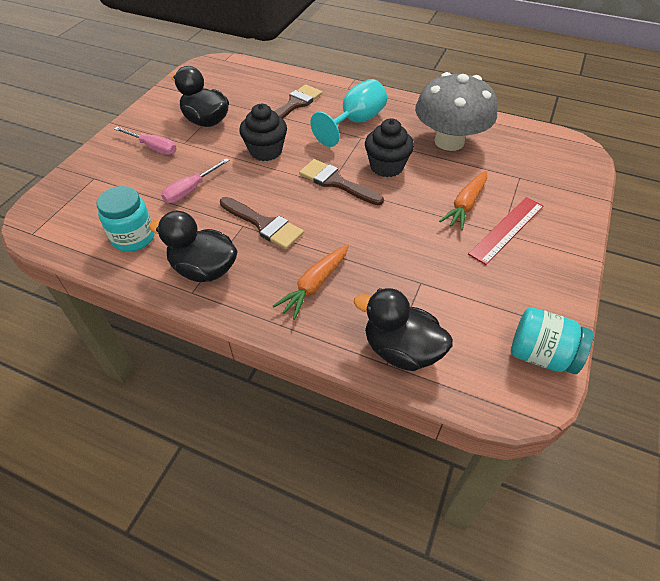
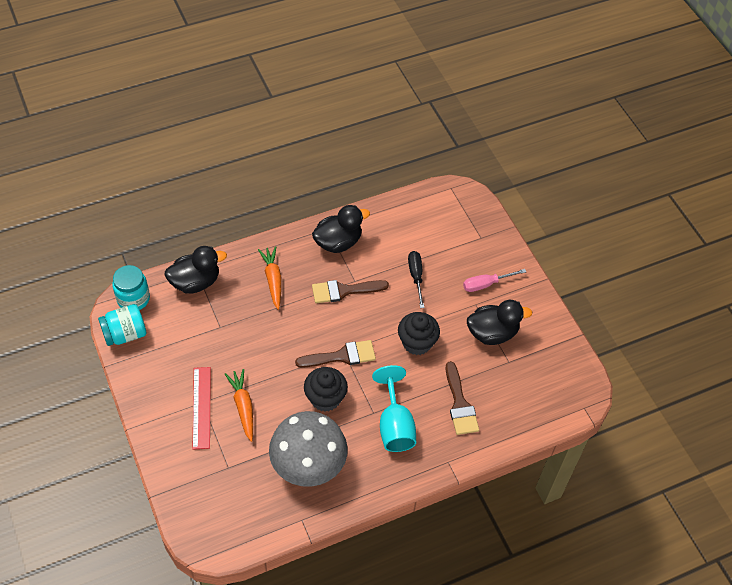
camera: 130 degrees right, 5 degrees up
(133, 237) = (398, 227): turquoise jar -> turquoise jar (133, 299)
(190, 190) = (416, 276): pink screwdriver -> black screwdriver

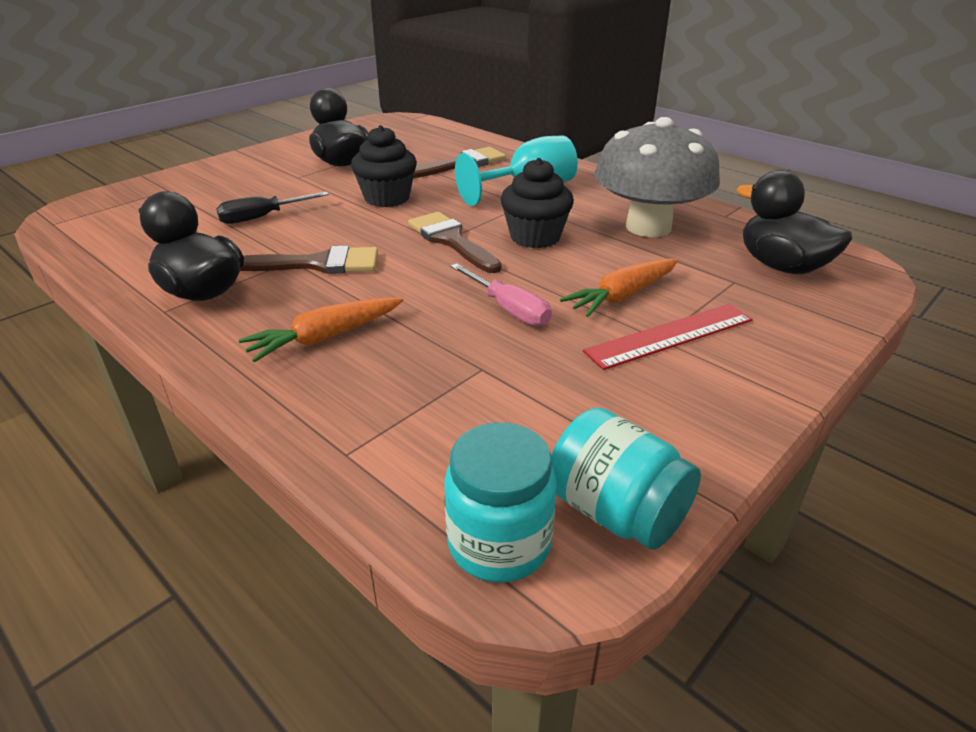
camera: 110 degrees left, 20 degrees down
(195, 282) = (382, 442): black duck -> black duck (781, 266)
(344, 291) = (318, 264): brown brush -> brown brush turned 60 degrees counterclockwise
(486, 284) = (259, 176): pink screwdriver -> pink screwdriver (509, 309)

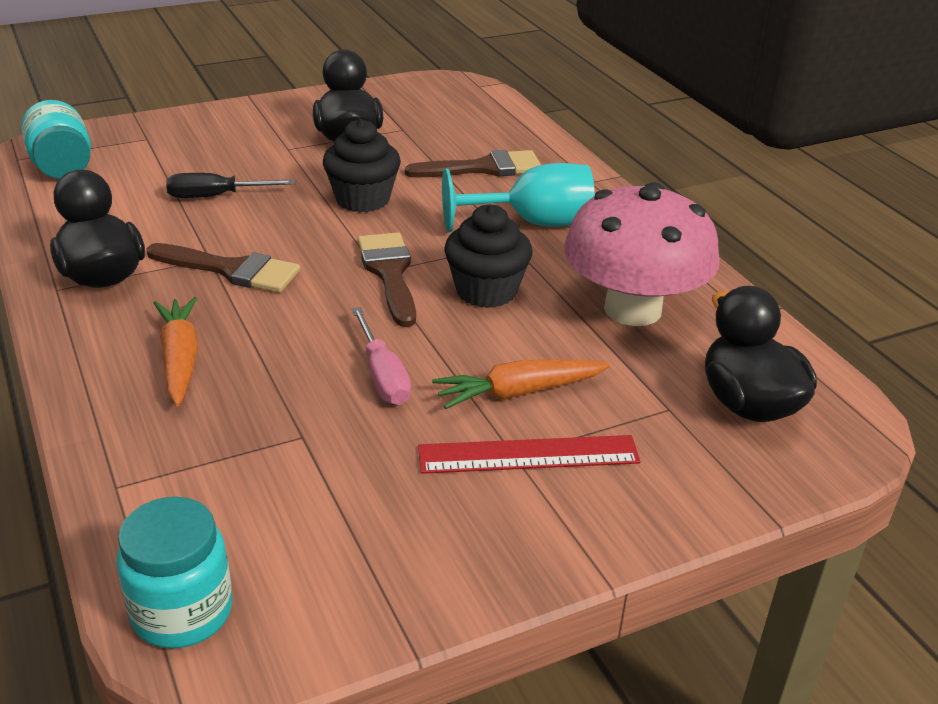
camera: 20 degrees right, 0 degrees up
(325, 337) = (180, 359): orange carrot -> orange carrot turned 90 degrees clockwise
(616, 512) = (307, 620): turquoise jar -> turquoise jar (62, 167)
(648, 227) = (632, 309): grey mushroom -> pink mushroom

